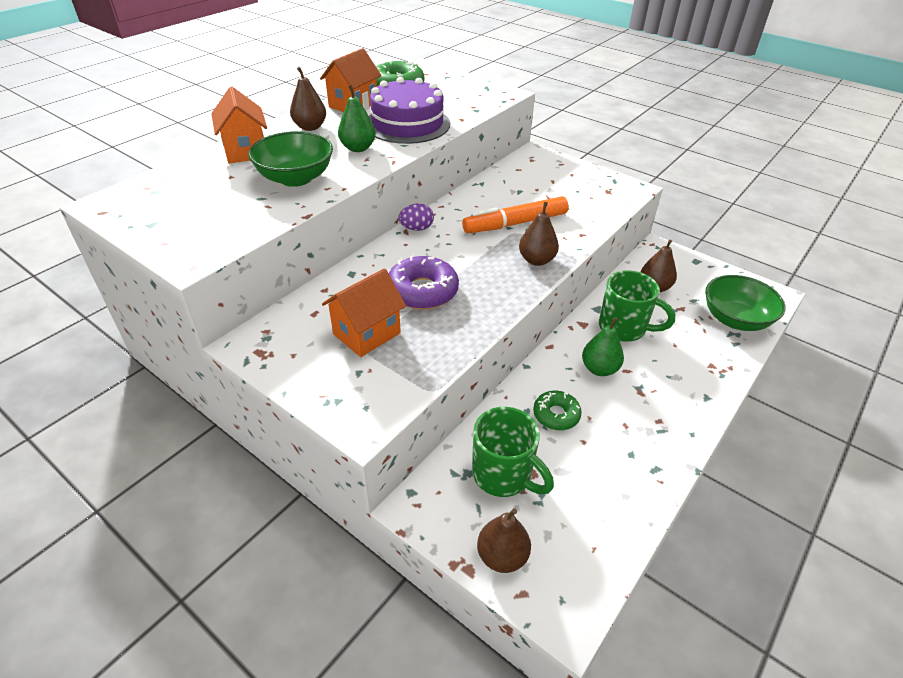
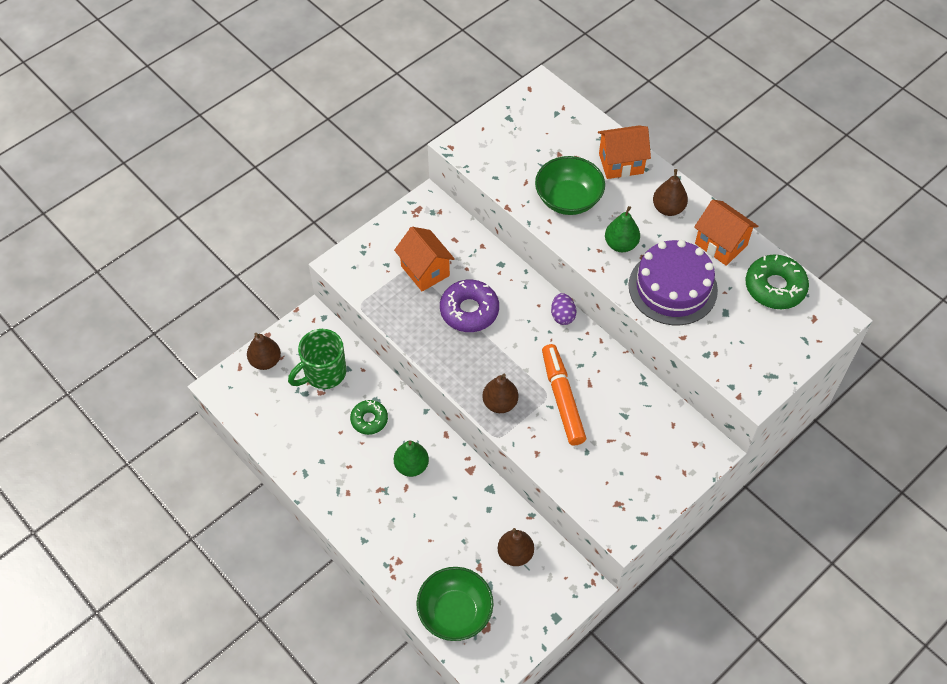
camera: 100 degrees right, 15 degrees up
(624, 328) = (459, 503): green mug -> none

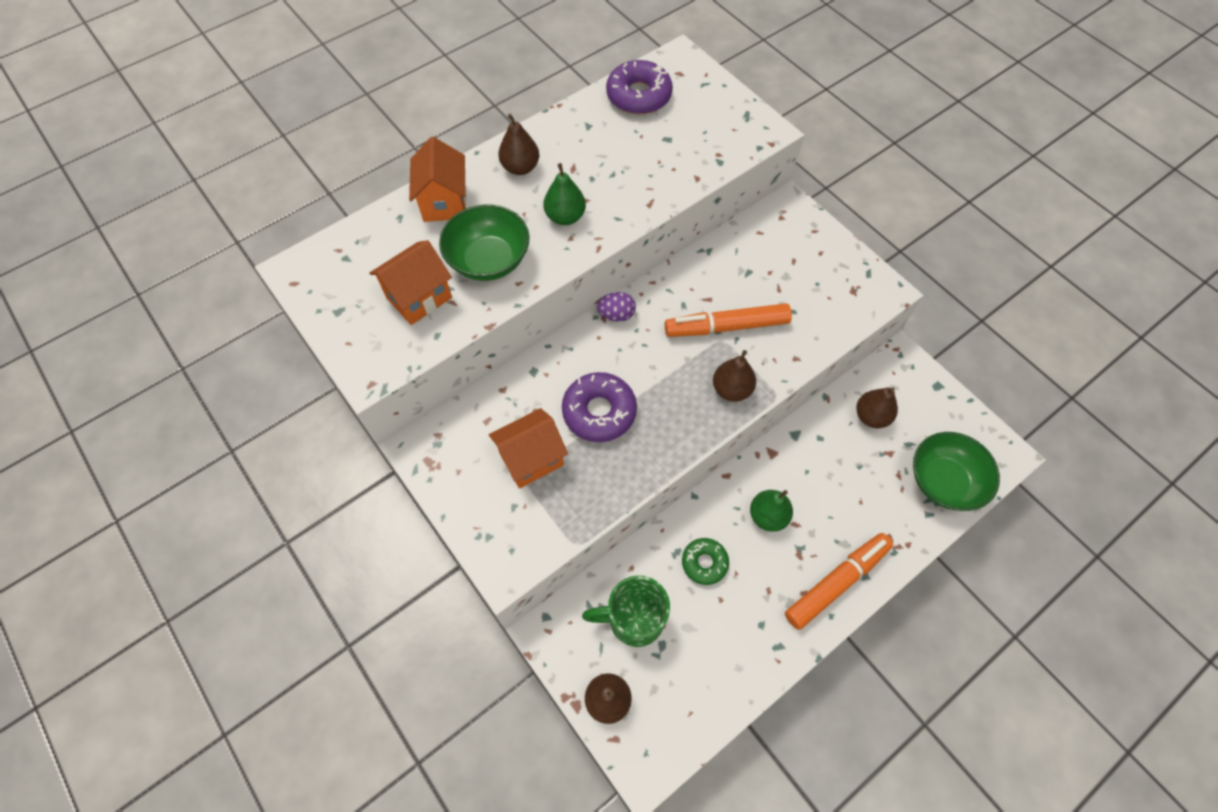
camera: 85 degrees left, 5 degrees up
(323, 373) = (633, 619): green mug -> green mug turned 120 degrees clockwise
(357, 517) = (836, 582): none -> orange marker
(672, 288) = (631, 178): purple cake -> none
(721, 244) = (577, 129): orange house -> orange house (419, 297)
(775, 287) = (638, 96): green donut -> purple donut

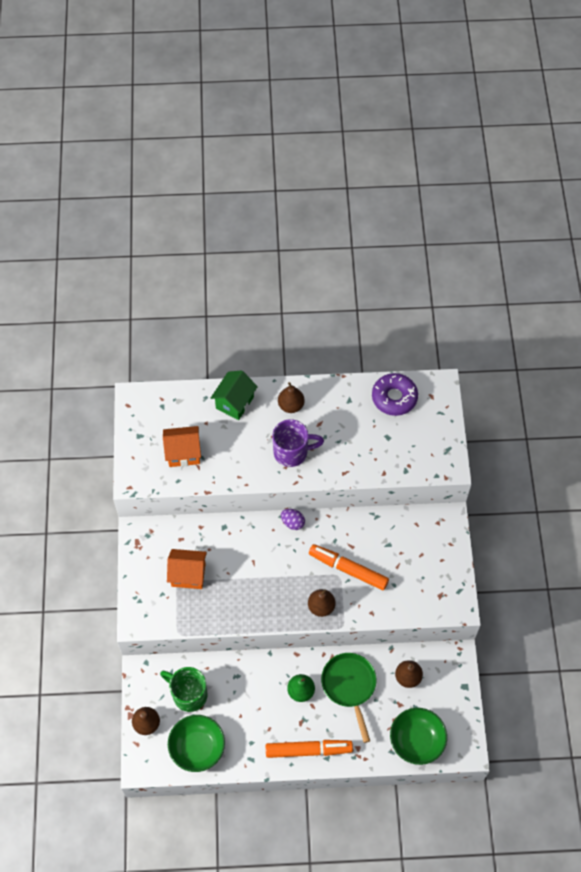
camera: 35 degrees right, 0 degrees up
(444, 202) = (234, 403): orange house -> green house
(489, 260) = (233, 453): green bowl -> green bowl (197, 748)
(565, 217) = (292, 452): green pear -> purple mug
(599, 412) = (241, 572): purple donut -> none
(704, 563) = (247, 691): green donut -> none
(818, 471) = (349, 686): none -> green pan

